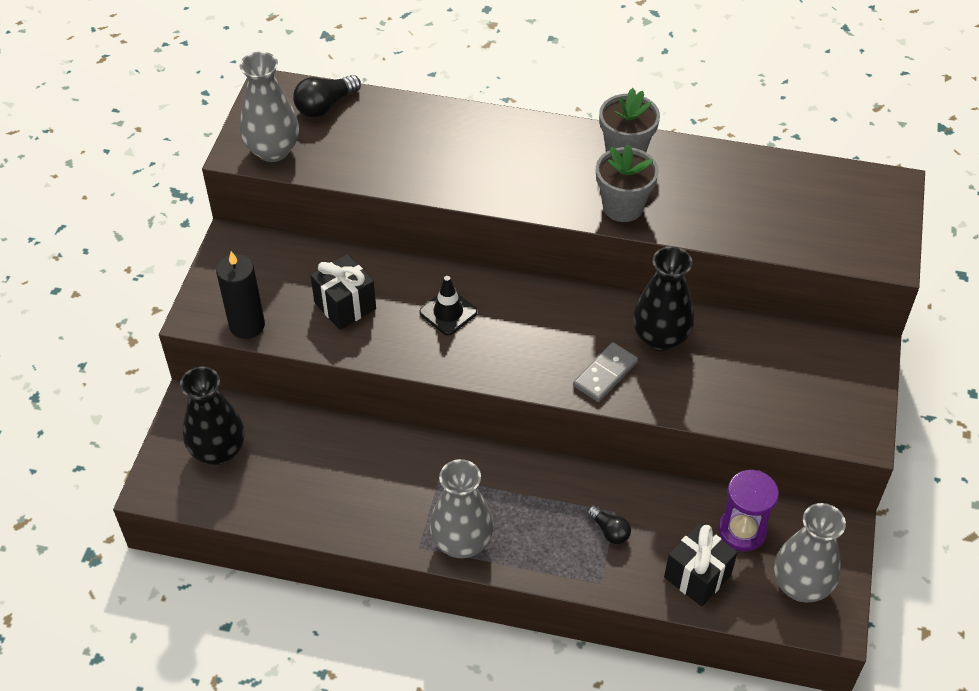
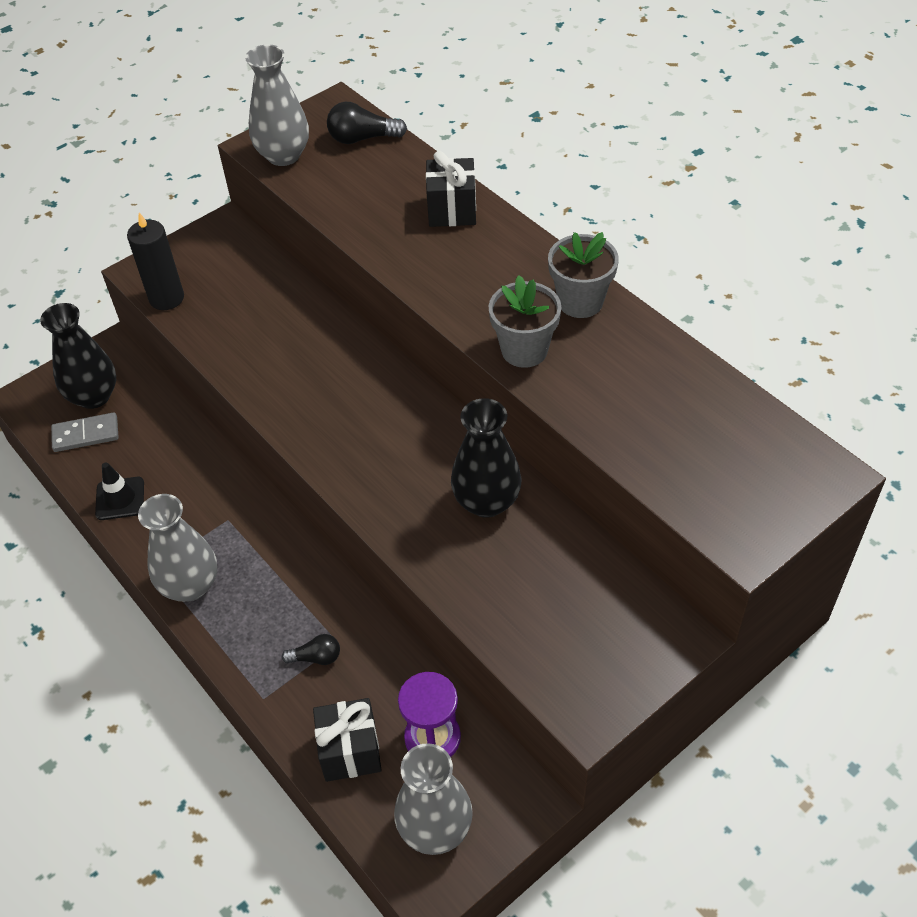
camera: 40 degrees right, 0 degrees up
(345, 306) = (253, 323): black gift -> black gift (452, 210)
(448, 312) = (327, 373): black traffic cone -> black traffic cone (120, 498)
(605, 374) = (403, 504): grey domino -> grey domino (86, 434)
(609, 531) = (316, 657): black light bulb -> black light bulb turned 90 degrees counterclockwise

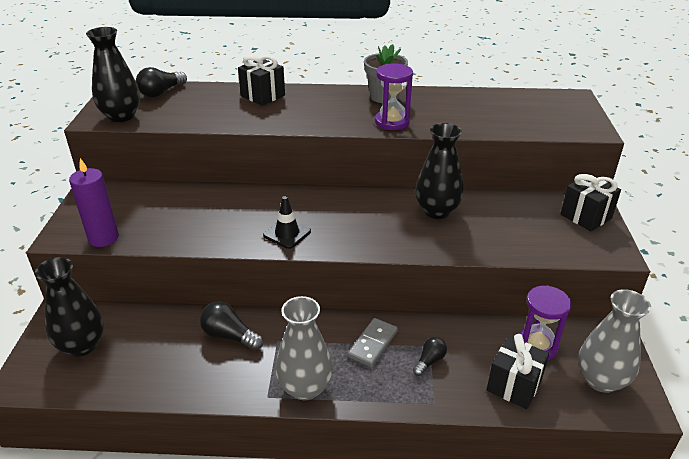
camera: 50 degrees left, 15 degrees down
(86, 434) = (106, 368): grey domino -> grey domino (372, 344)
(120, 498) = (186, 382): black traffic cone -> black traffic cone (287, 233)
(166, 298) = (103, 238): black candle -> purple candle
(199, 481) = (229, 336): none -> black light bulb
(283, 155) = (121, 116): grey vase -> black vase
(524, 350) = (392, 122): grey flower pot -> purple hourglass
(639, 647) = (585, 216): none -> black gift

